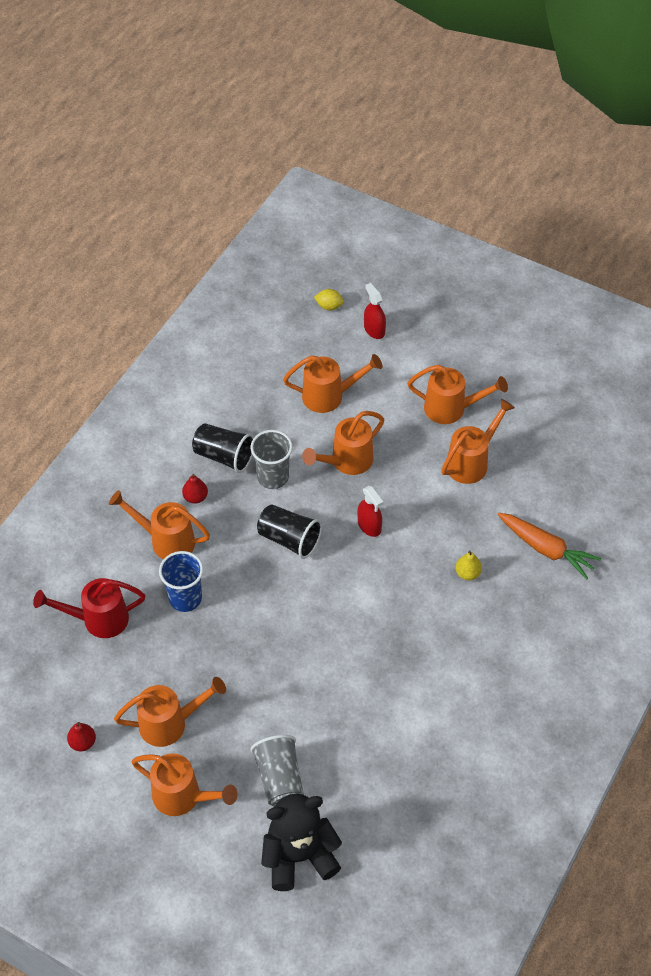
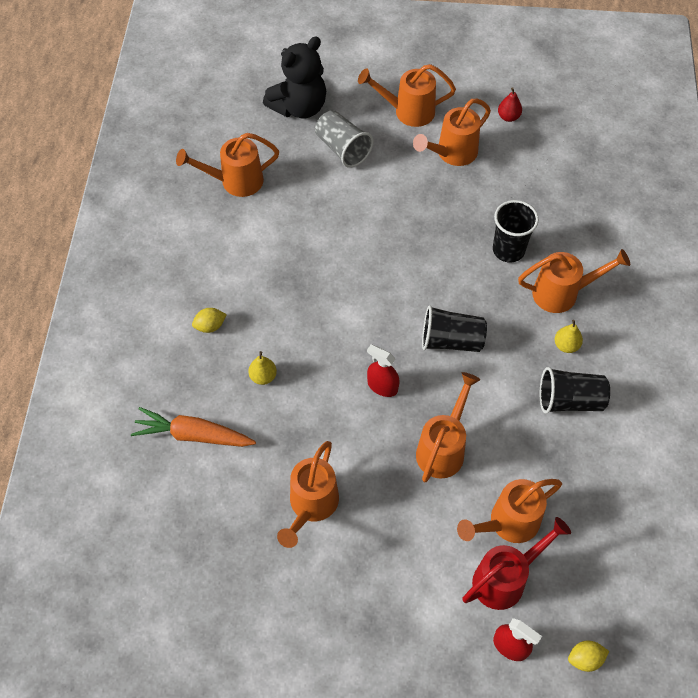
camera: 155 degrees right, 5 degrees up
(98, 619) = (567, 205): red watering can -> red watering can (505, 579)
(185, 598) = (508, 250): blue cup -> black cup
(195, 497) = (566, 345): red pear -> yellow pear
(273, 477) = (507, 398): grey cup -> none
(451, 409) = (364, 568): orange watering can -> orange watering can (235, 181)
(497, 637) = (210, 326): none -> yellow lemon

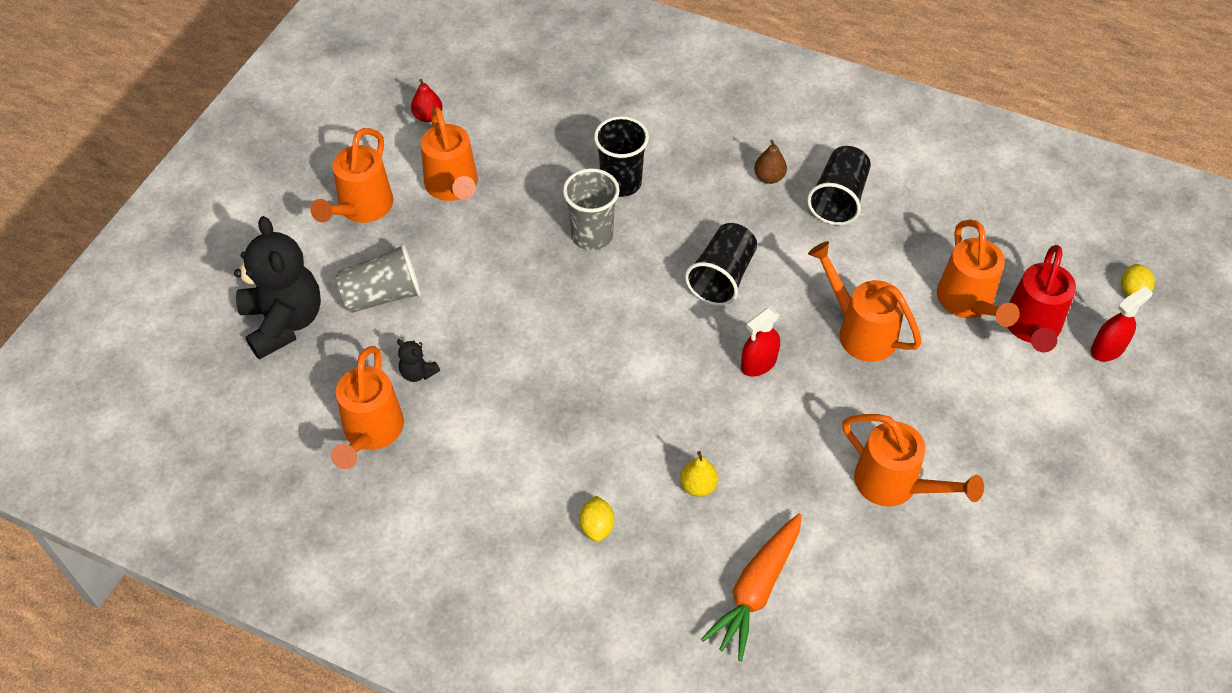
camera: 70 degrees left, 5 degrees down
(290, 189) = (418, 373): none -> black teddy bear
(450, 248) = (592, 235): none -> grey cup
(505, 579) = (1032, 327): red watering can -> red watering can turned 150 degrees counterclockwise
(562, 293) = (700, 157): orange watering can -> none
(566, 345) = (769, 177): yellow pear -> brown pear

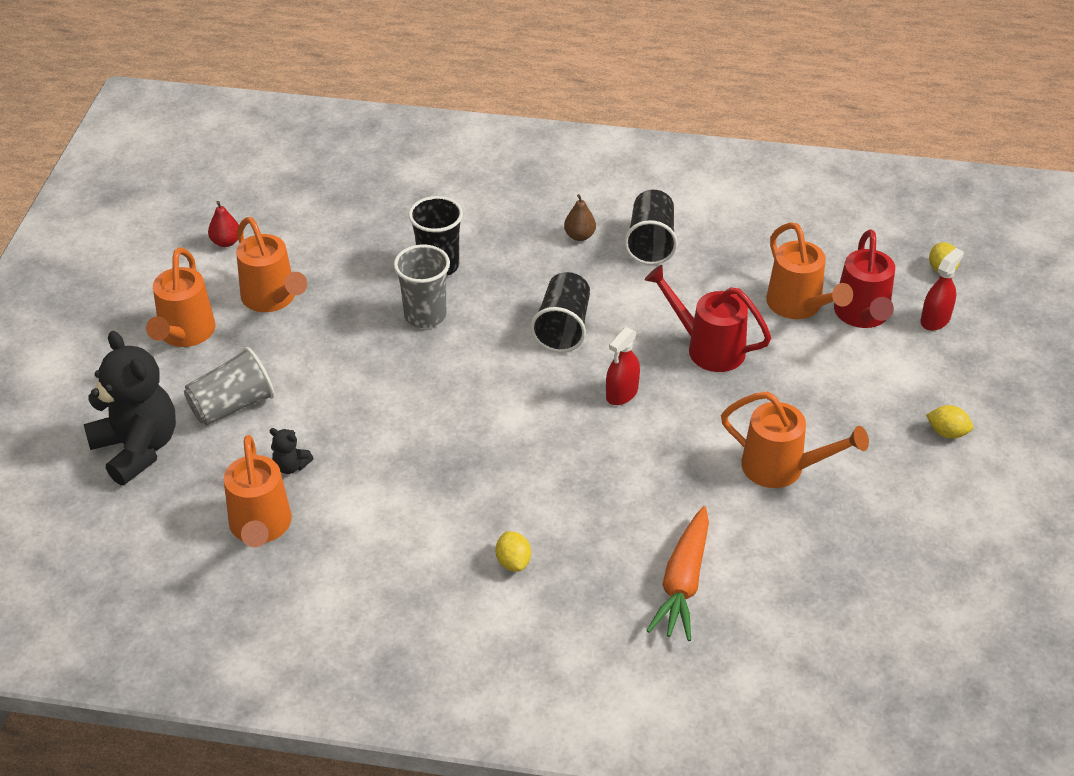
camera: 15 degrees left, 10 degrees down
(698, 486) = (599, 507): yellow pear -> none
(860, 331) = (708, 348): orange watering can -> red watering can
(1080, 483) = (947, 433): none -> yellow lemon

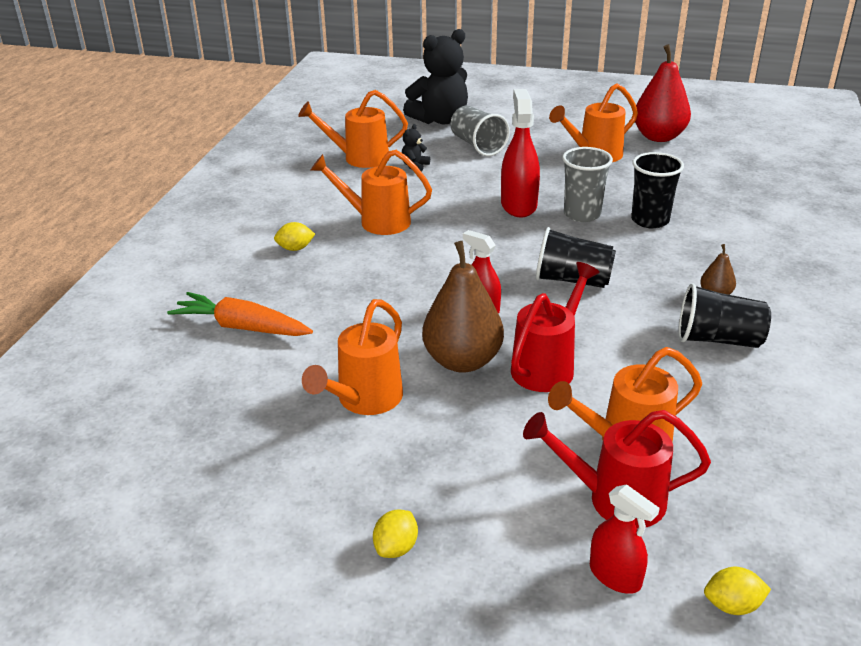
camera: 95 degrees right, 10 degrees down
(185, 334) = (552, 128): orange watering can -> orange watering can (377, 221)
(226, 242) = (658, 137): red pear -> red pear, size x2.15
(403, 366) = (518, 205): none -> red spray bottle
(710, 404) = (462, 361): none -> brown pear

